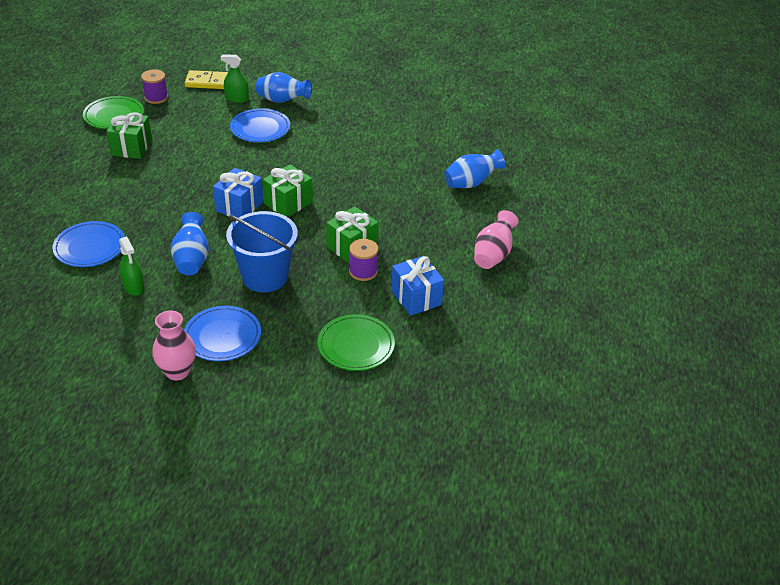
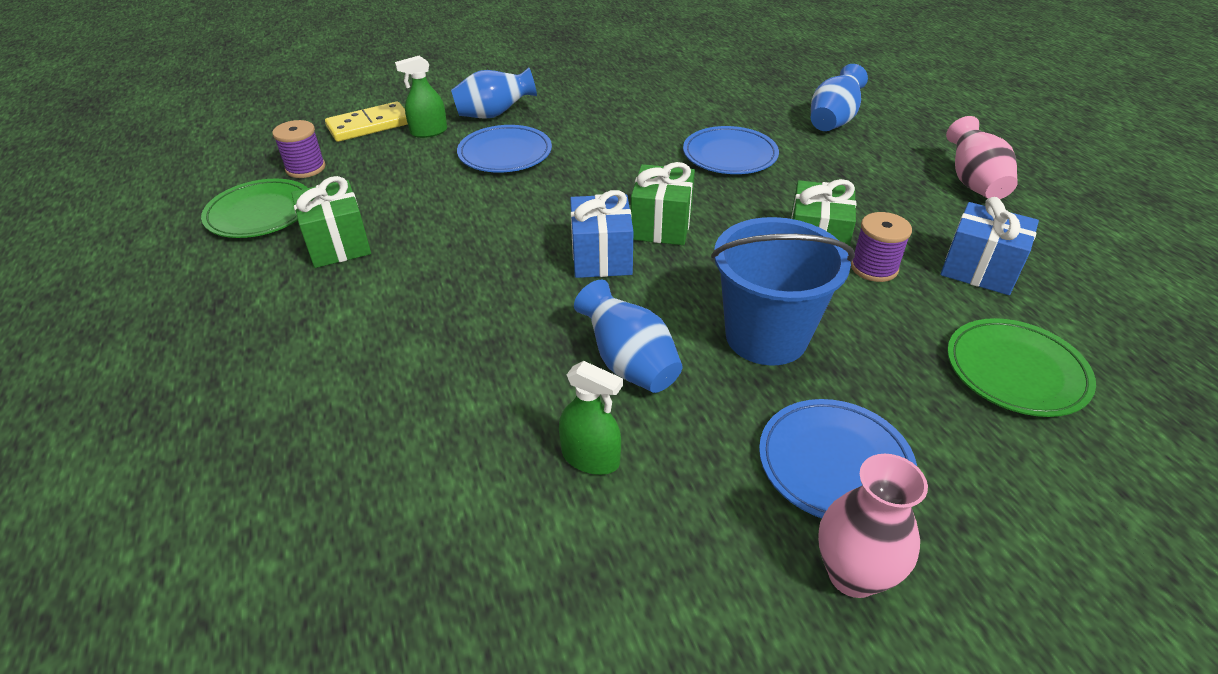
camera: 30 degrees left, 0 degrees up
(90, 247) = (434, 428): blue plate -> blue plate (730, 155)

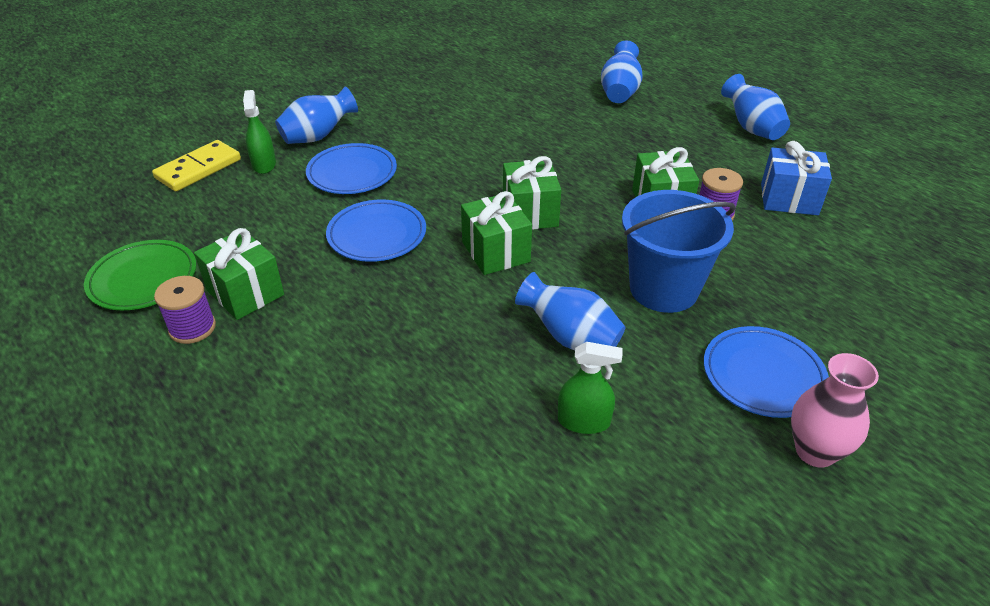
camera: 20 degrees left, 0 degrees up
(305, 168) = (160, 224): purple spool -> purple spool (192, 328)
(429, 132) = (264, 164): green spray bottle -> green spray bottle turned 120 degrees clockwise
(601, 257) = (496, 252): blue gift -> green gift
(730, 155) = (552, 138): blue plate -> blue plate (377, 235)
(973, 183) = (751, 128): pink vase -> blue vase
(1016, 371) = (849, 273): green plate -> none

